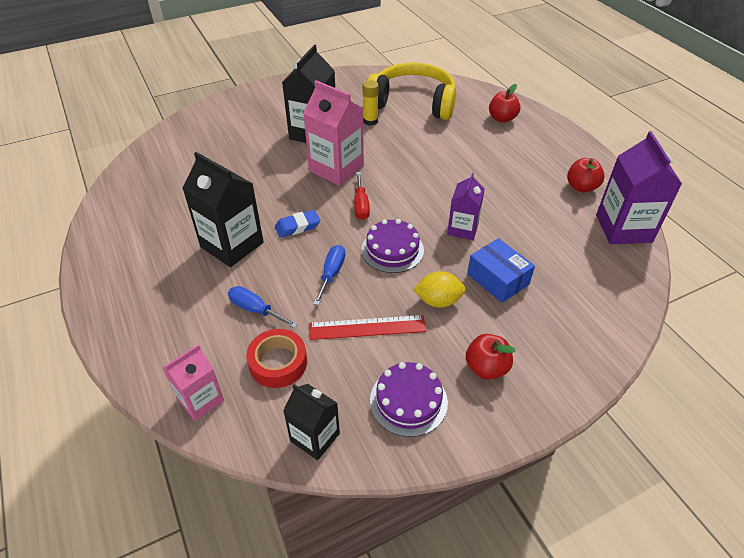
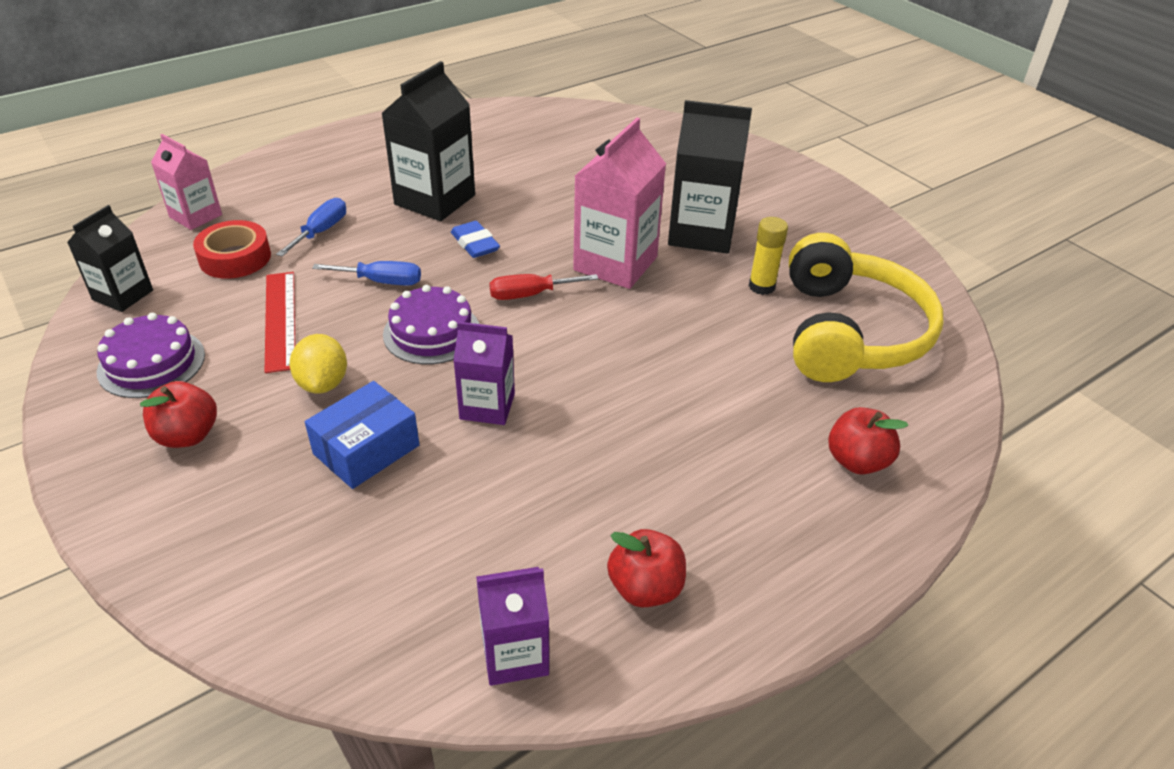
camera: 80 degrees right, 5 degrees down
(623, 228) = (515, 654): purple carton -> purple carton, size x0.61

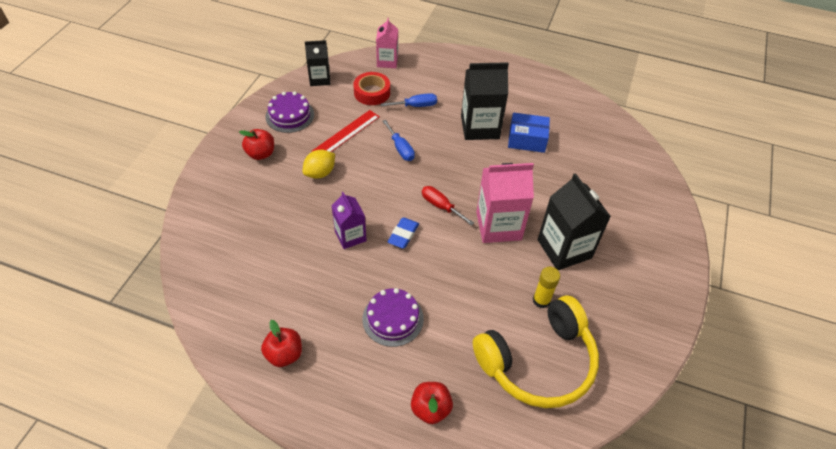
camera: 55 degrees right, 10 degrees up
(366, 449) = (294, 211): blue box -> blue box (527, 139)
(432, 332) = (382, 187): purple cake -> purple cake (393, 318)
(475, 244) = (460, 163): blue eraser -> blue eraser (403, 235)
(515, 654) = (222, 325): purple carton -> none

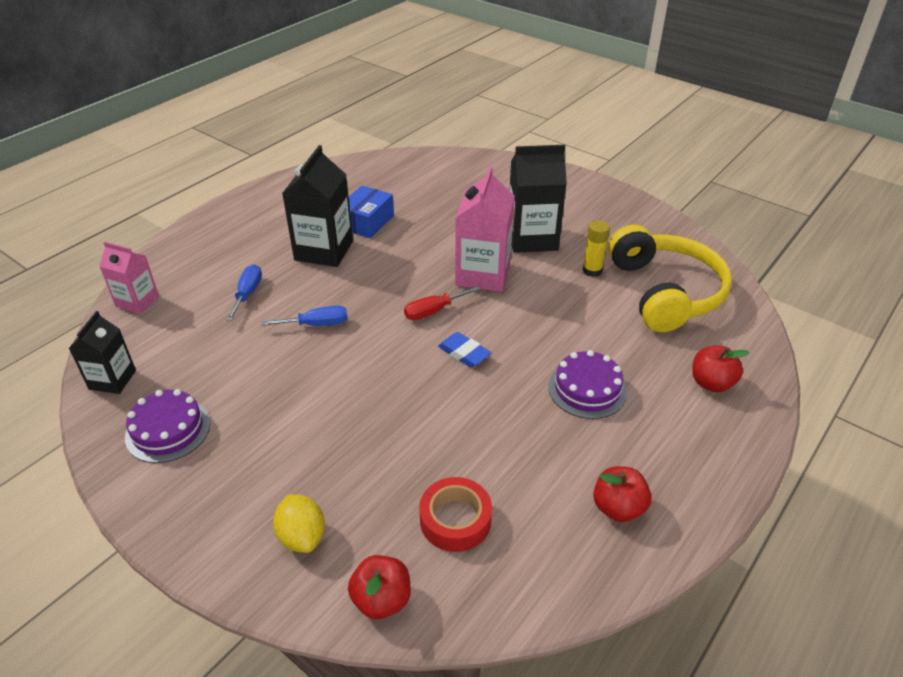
camera: 70 degrees left, 10 degrees down
(261, 154) = (229, 480): red apple -> red apple (382, 600)
(320, 173) = (314, 414): yellow lemon -> yellow lemon (302, 536)
(346, 134) = (253, 372): red ruler -> none
(350, 236) = (445, 403): purple carton -> none
(372, 92) = (189, 329): red tape -> red tape (455, 520)

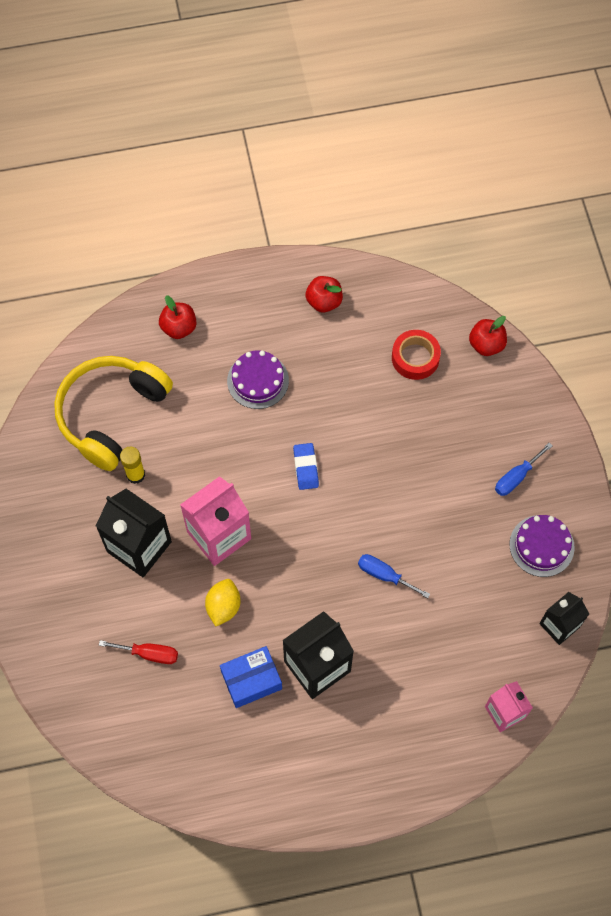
camera: 140 degrees left, 25 degrees up
(248, 294) = (414, 654): blue screwdriver -> blue screwdriver (516, 477)
(302, 536) = (503, 408): yellow lemon -> yellow lemon (223, 606)
(433, 311) = (291, 524): red screwdriver -> red screwdriver (149, 654)

